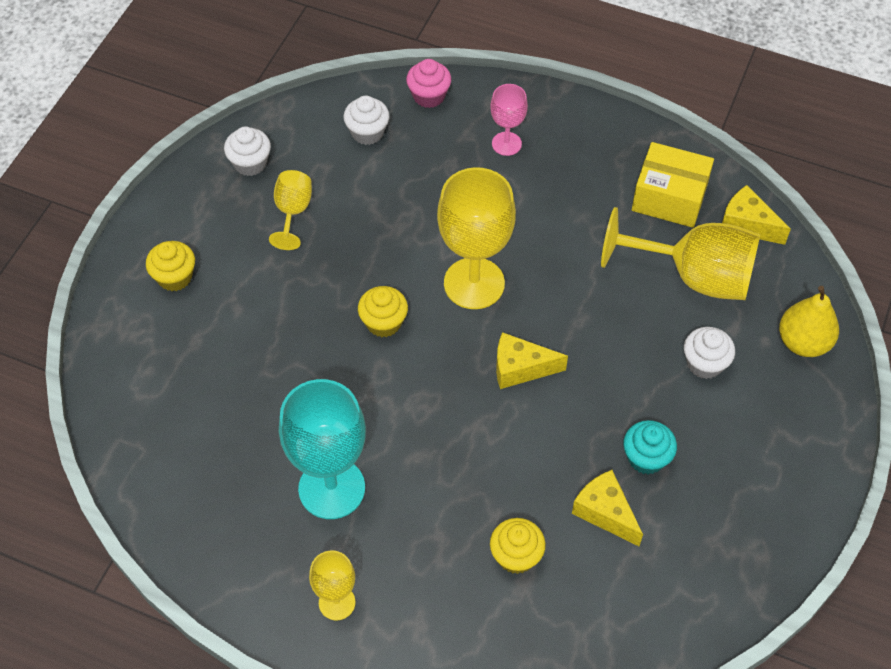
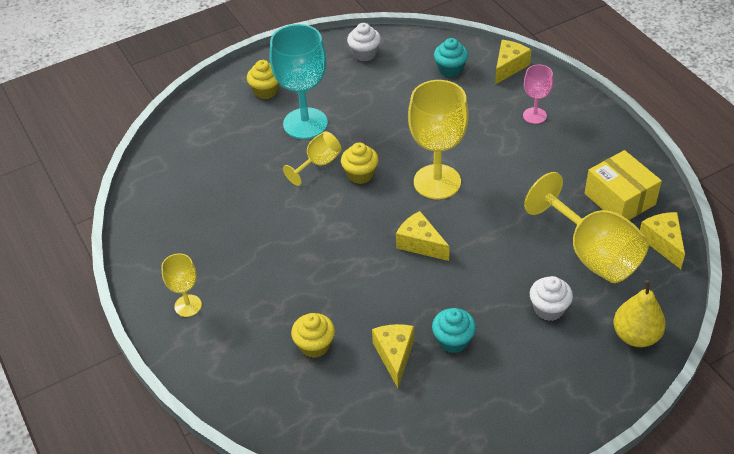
camera: 40 degrees right, 10 degrees down
(292, 212) = (364, 90): yellow goblet -> yellow goblet (318, 164)
(331, 488) = (244, 245): turquoise goblet -> turquoise goblet (305, 123)
(367, 132) = (450, 69): white cupcake -> turquoise cupcake
(429, 96) = (509, 67): pink cupcake -> yellow cheese

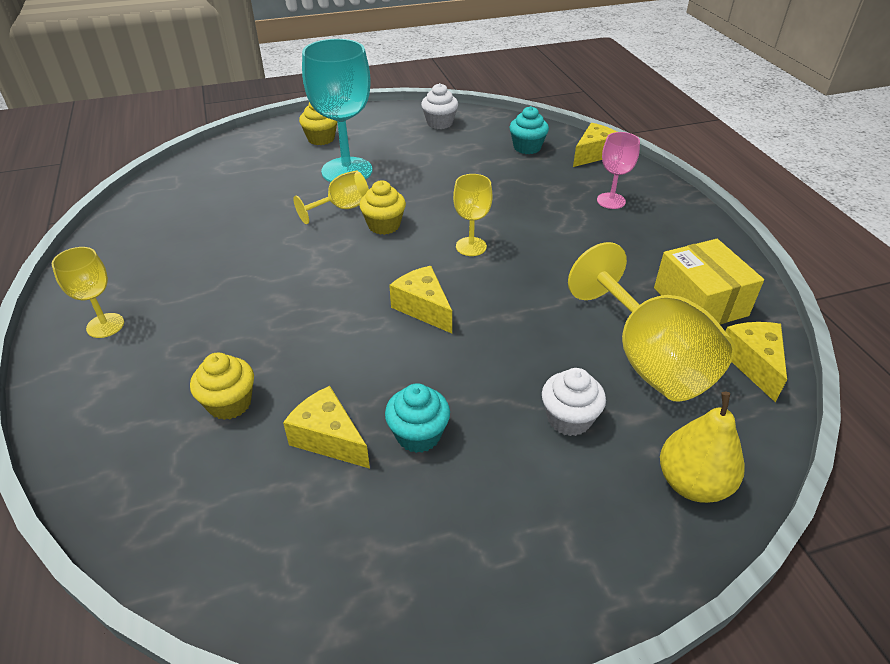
camera: 10 degrees right, 5 degrees down
(394, 355) = (328, 438): yellow cheese -> yellow cheese turned 60 degrees counterclockwise
(437, 182) = (471, 246): yellow goblet -> yellow goblet, size x0.53

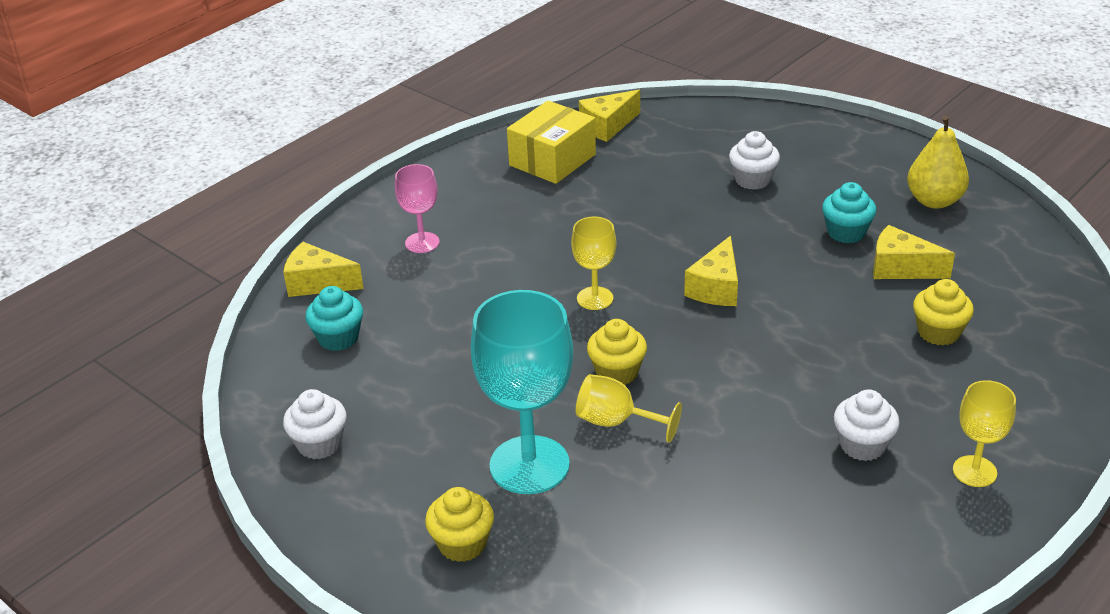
camera: 120 degrees left, 5 degrees down
(194, 290) = (862, 445): none -> white cupcake
(328, 438) = (901, 268): yellow cheese -> yellow cheese turned 105 degrees clockwise
(648, 359) = (651, 165): yellow goblet -> none
(692, 483) = (750, 126): yellow pear -> yellow pear (934, 201)

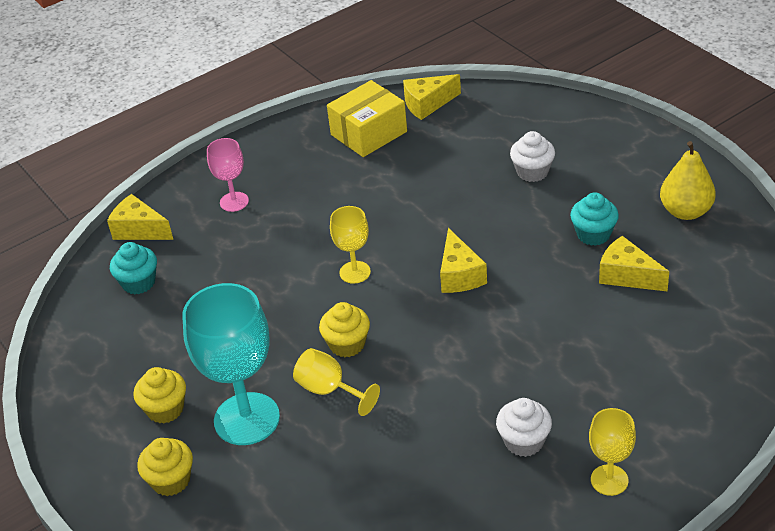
camera: 15 degrees right, 5 degrees up
(319, 444) = (93, 376): white cupcake -> none
(716, 288) = (459, 275): yellow cheese -> yellow cheese turned 45 degrees counterclockwise
(938, 332) = (634, 343): yellow cupcake -> yellow cupcake (165, 409)

